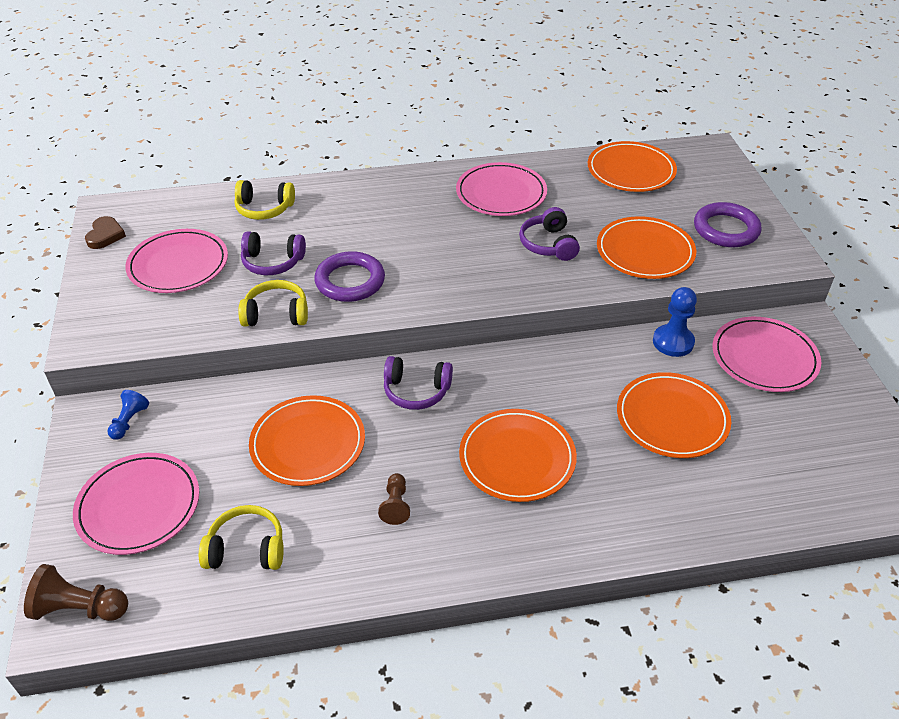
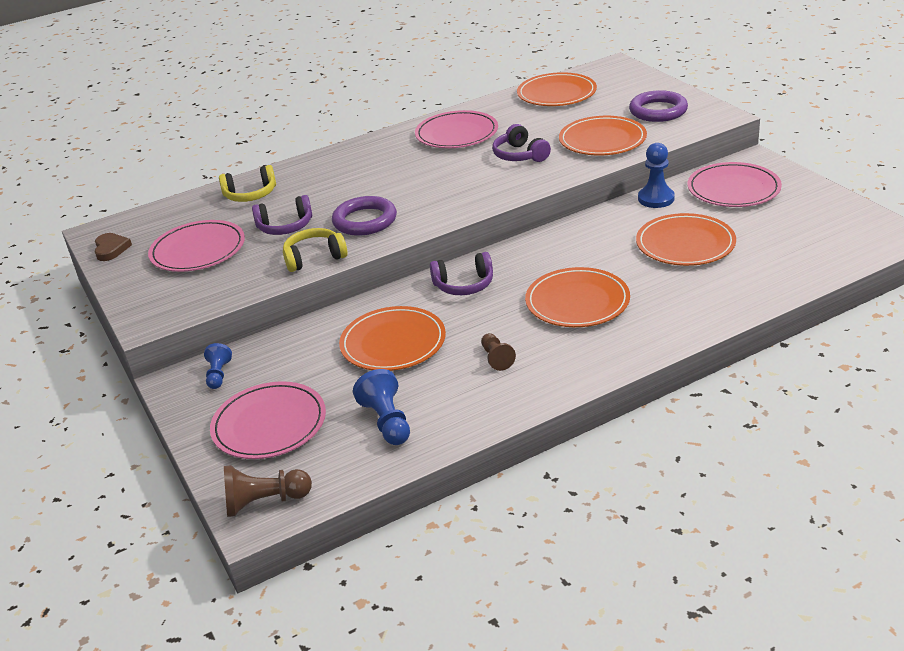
camera: 15 degrees left, 10 degrees down
(246, 549) = (387, 422): yellow headphones -> blue pawn

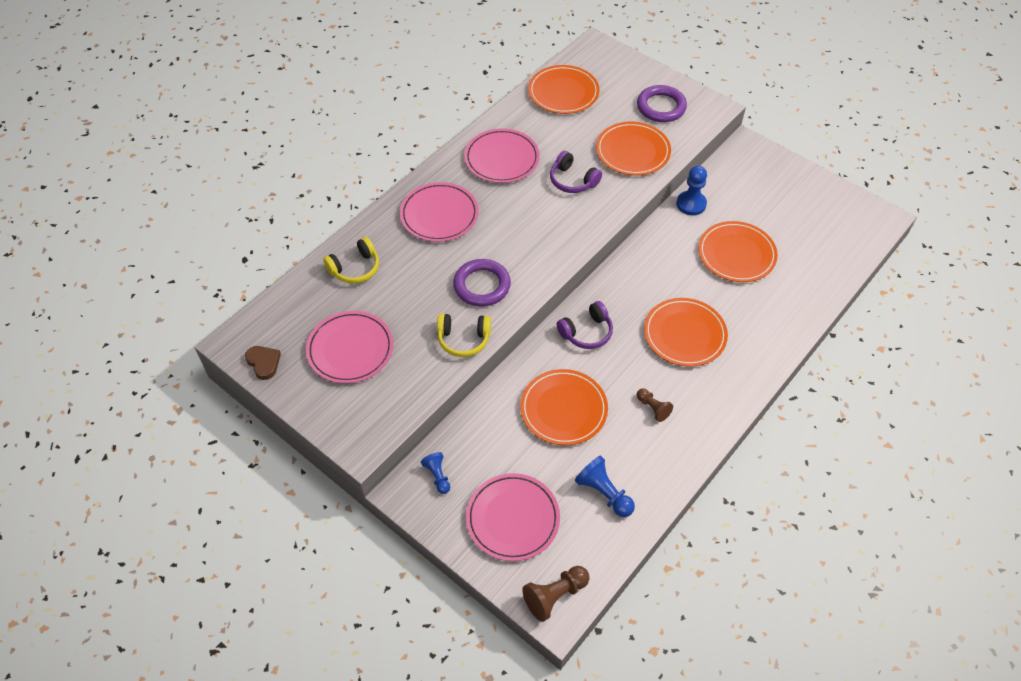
camera: 25 degrees left, 20 degrees up
(285, 226) = (414, 305): purple headphones -> none
(314, 258) = (463, 339): yellow headphones -> yellow headphones turned 135 degrees counterclockwise
(733, 189) = (745, 183): pink plate -> pink plate (439, 215)

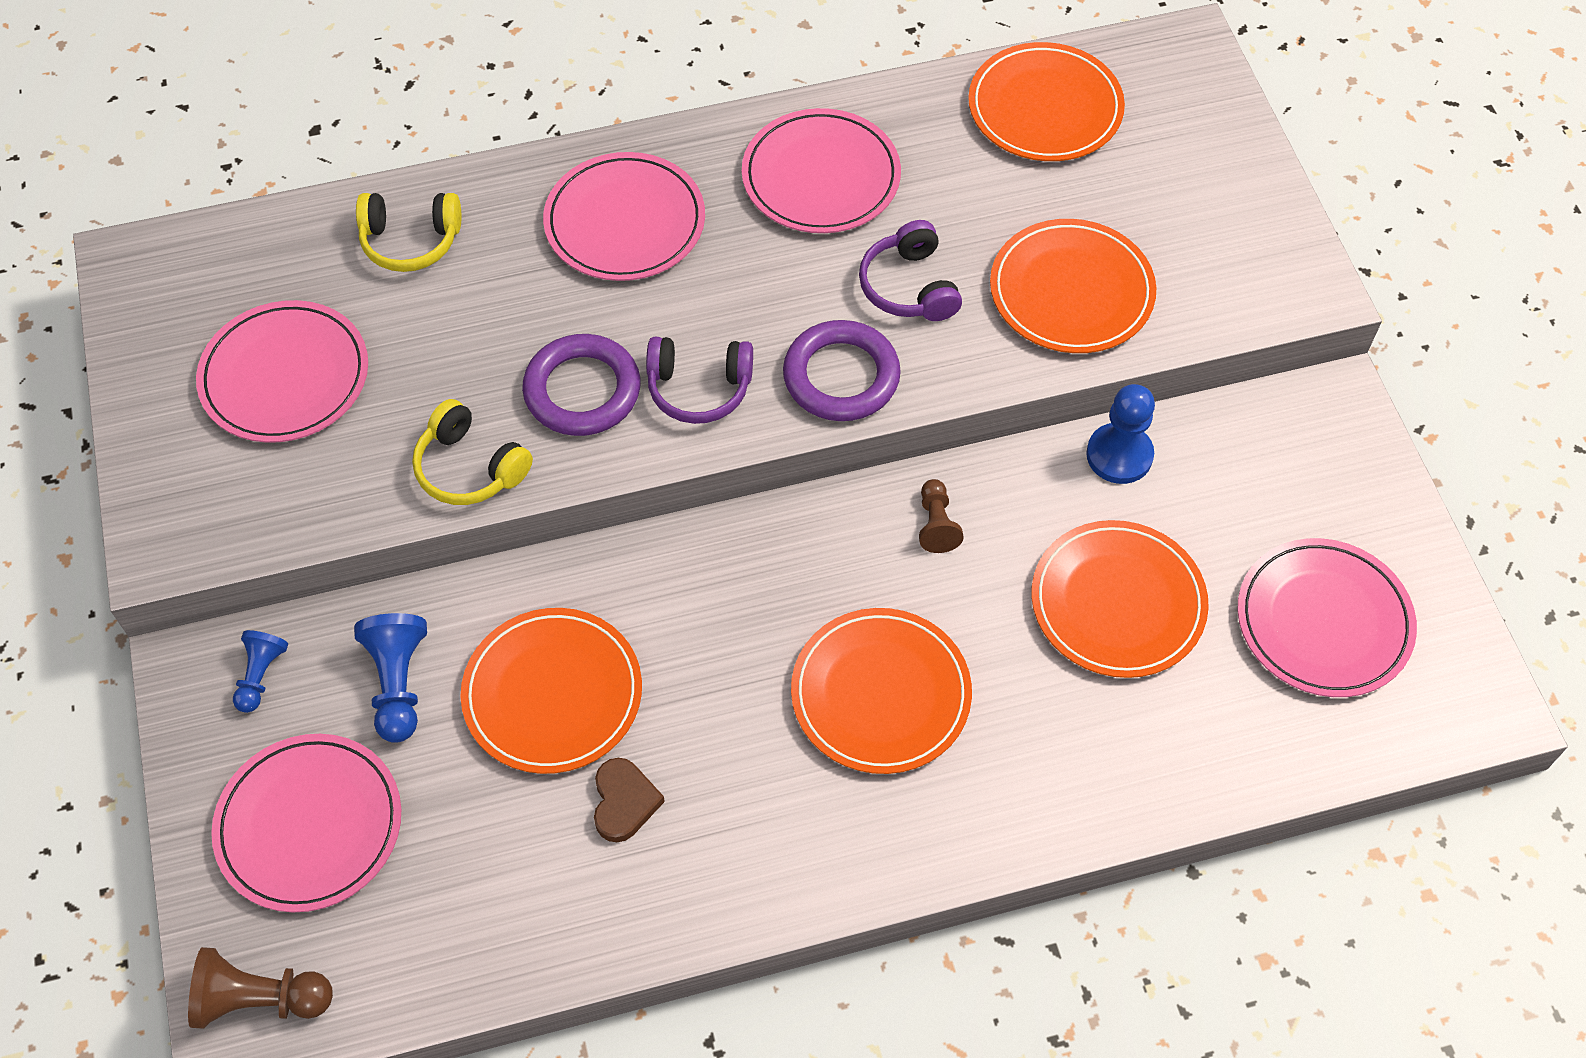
camera: 35 degrees right, 5 degrees up
(264, 363) = (144, 320): brown heart -> brown heart (624, 802)
(586, 332) = (712, 582): purple headphones -> purple headphones (699, 388)
(604, 493) = (488, 883): blue pawn -> blue pawn (398, 684)
(653, 408) = (702, 791): brown pawn -> brown pawn (936, 524)
(661, 107) = (1207, 232): purple ring -> purple ring (841, 376)
(808, 221) = (1323, 621): none -> pink plate

